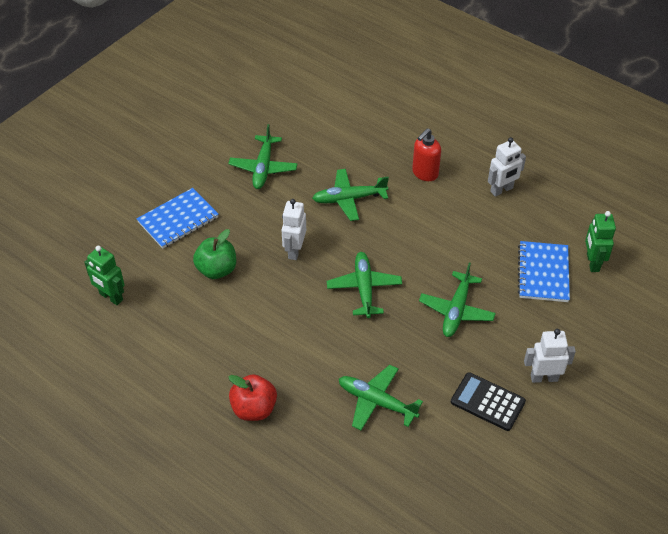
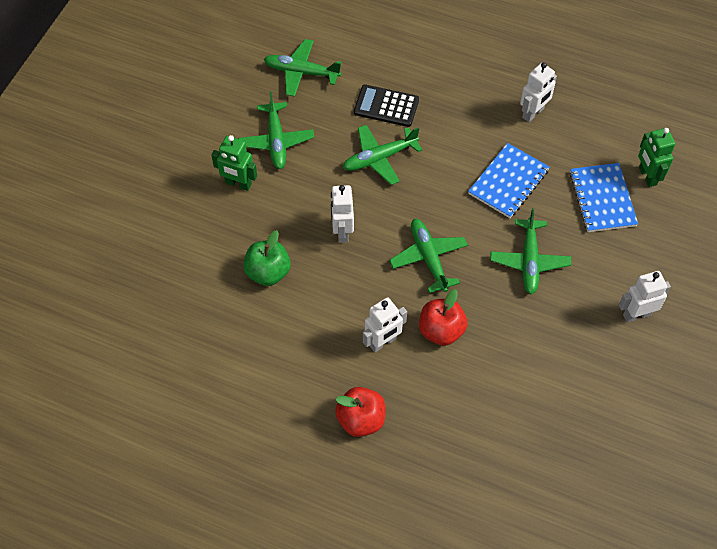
camera: 15 degrees left, 10 degrees up
(111, 297) = (166, 330): green robot -> green robot (238, 184)
(178, 220) = (206, 223): blue notebook -> blue notebook (508, 182)
(297, 349) = (383, 342): none -> white robot
(354, 351) = (441, 330): none -> red apple
(376, 402) = (481, 381): green plane -> green plane (301, 72)
(425, 173) = (448, 111): red soap dispenser -> none
(487, 402) = (590, 354): black calculator -> black calculator (386, 106)

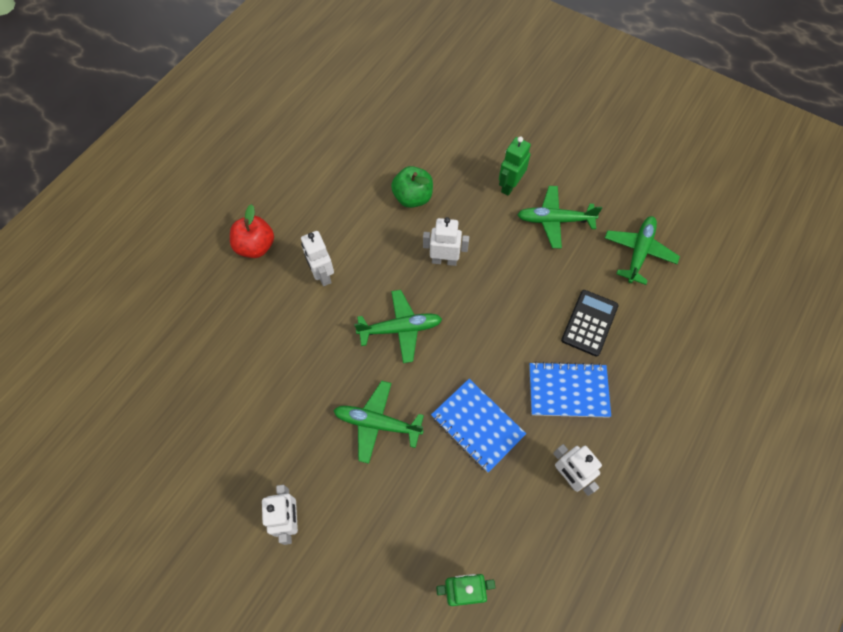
camera: 100 degrees right, 5 degrees up
(379, 158) = (524, 305): green plane -> none
(441, 330) = (321, 325): red apple -> none
(602, 199) = (439, 524): blue notebook -> blue notebook (568, 390)

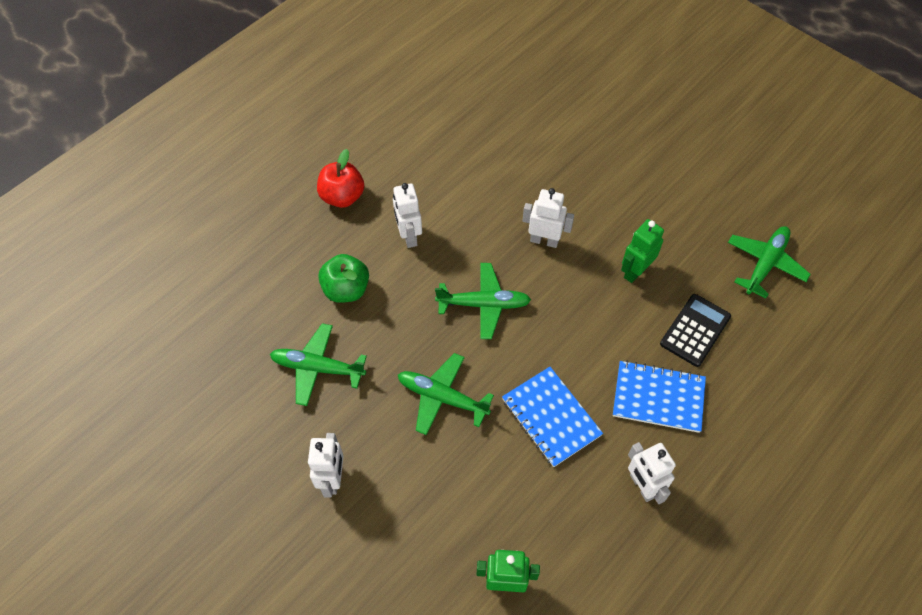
camera: 10 degrees right, 5 degrees down
(412, 197) = (521, 170): green apple -> green apple (346, 289)
(509, 185) = (631, 172): green robot -> green robot (635, 271)
(554, 220) = (675, 216): green plane -> green plane (317, 368)

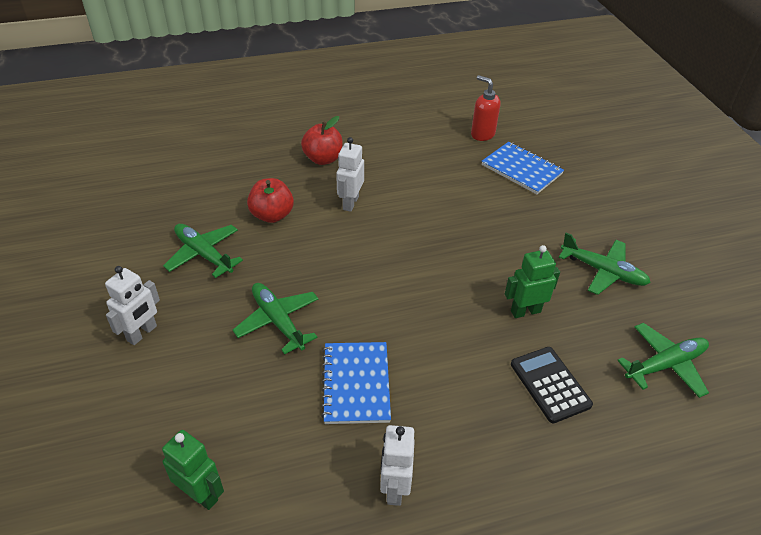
camera: 30 degrees right, 15 degrees down
(346, 289) = (272, 215): green apple -> red apple
(473, 88) = (482, 134): none -> red soap dispenser
(484, 304) = (370, 273): green plane -> green plane (603, 271)
(544, 240) = (459, 253): white robot -> none
(658, 397) = (470, 421): blue notebook -> blue notebook (521, 169)
(695, 330) = (550, 384): black calculator -> black calculator turned 90 degrees counterclockwise

